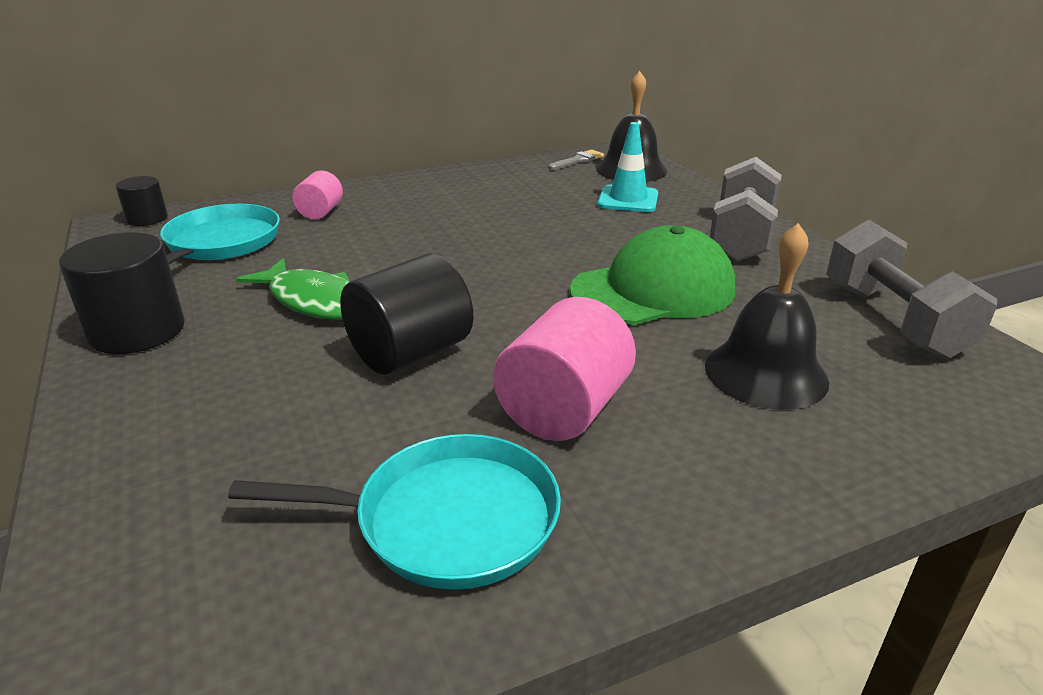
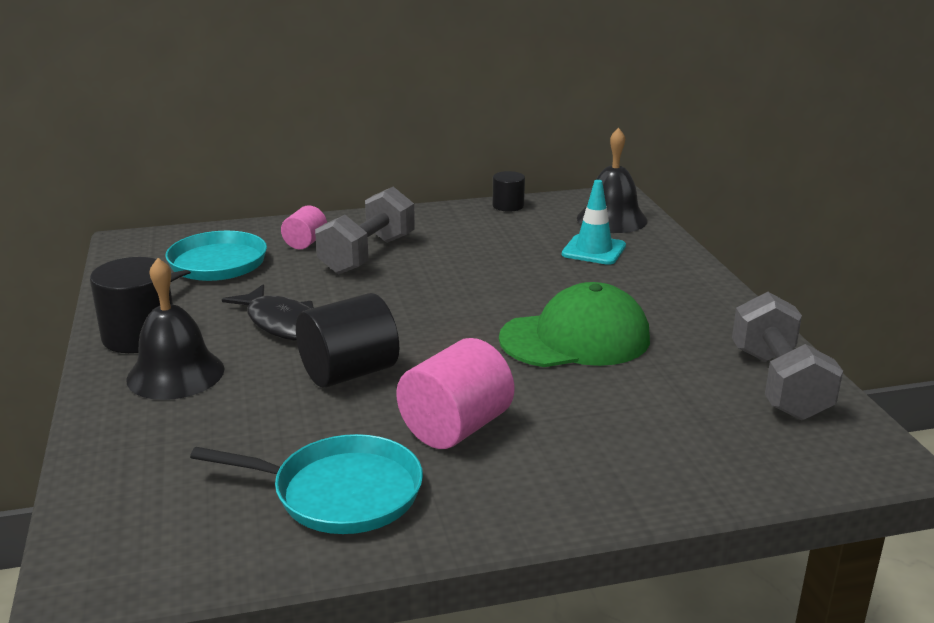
camera: 10 degrees right, 5 degrees down
(147, 219) = (156, 238): black cylinder -> black cylinder (508, 206)
(314, 301) = (282, 323): green fish -> black fish
(578, 160) = (563, 205): grey brush -> none
(741, 237) = (683, 296): grey dumbbell -> grey dumbbell (367, 255)
(765, 373) = (636, 416): black bell -> black bell (175, 374)

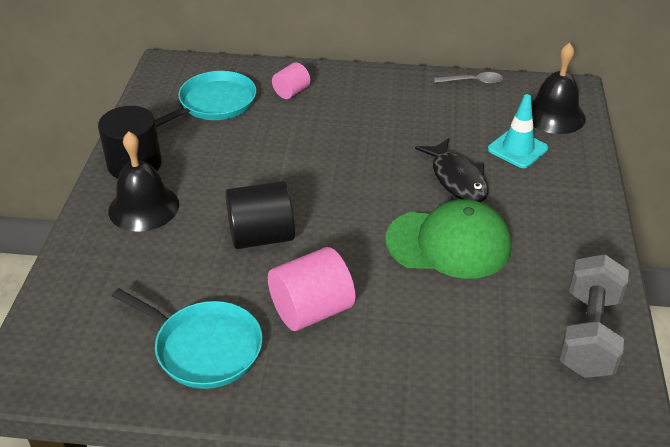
camera: 20 degrees right, 15 degrees up
(282, 323) = (236, 175): black fish -> black fish (457, 179)
(367, 255) = (332, 115): grey dumbbell -> none
(508, 206) = (473, 82): black cylinder -> grey spoon

